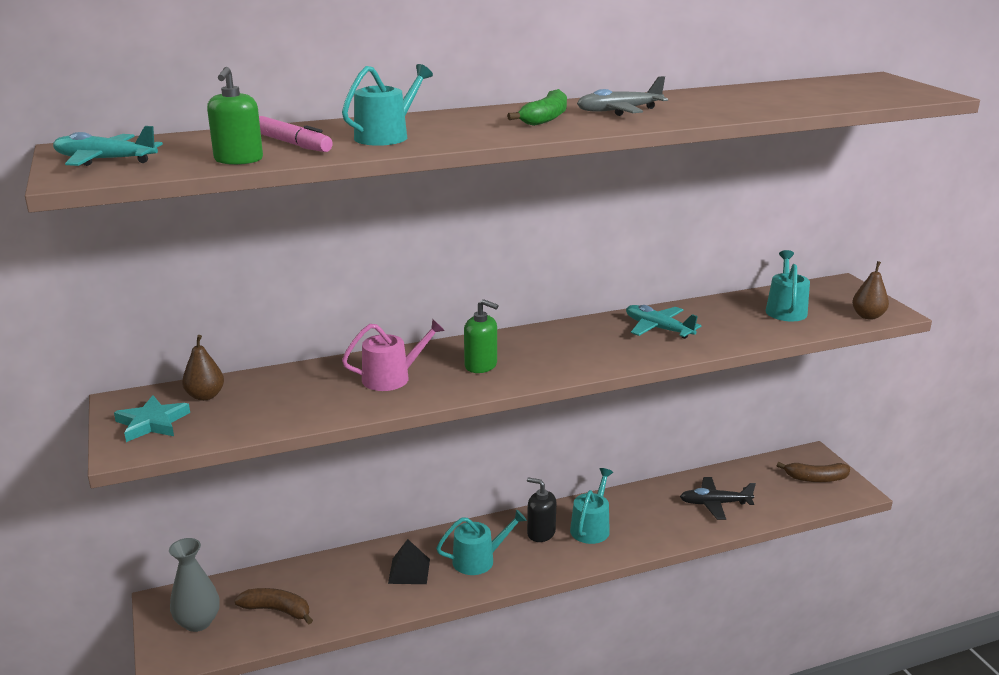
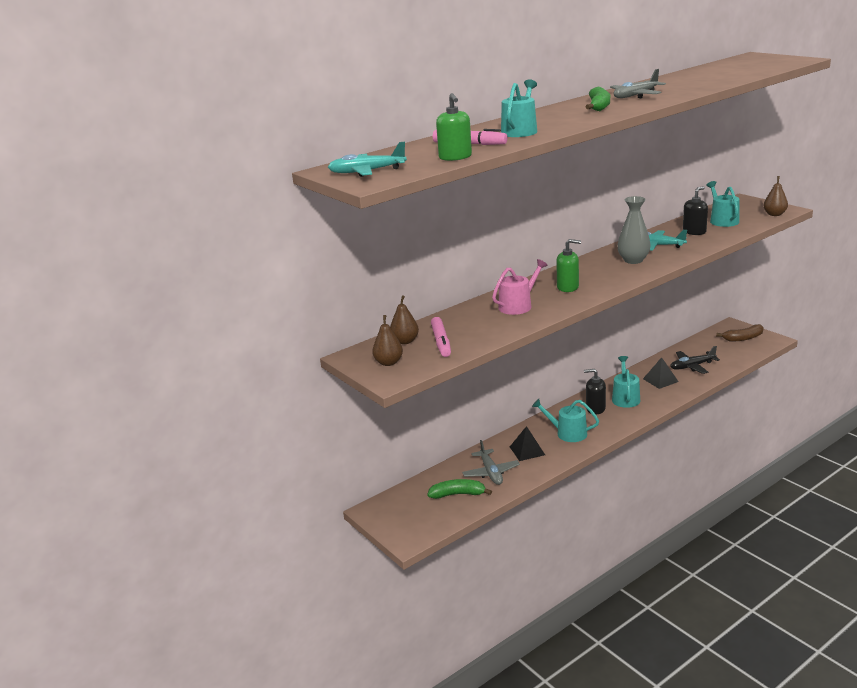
camera: 15 degrees left, 0 degrees up
(152, 423) = (388, 362): turquoise star -> brown pear
(198, 622) = (409, 515): grey vase -> grey vase (633, 260)
(244, 408) = (441, 342): none -> pink marker
(277, 610) = (458, 494): brown banana -> green banana
(340, 590) = (491, 473): none -> grey plane
(478, 560) = (567, 433): turquoise watering can -> turquoise watering can turned 120 degrees counterclockwise
(657, 513) = (660, 380): none -> black pyramid
(729, 319) = (694, 232): none -> black soap dispenser

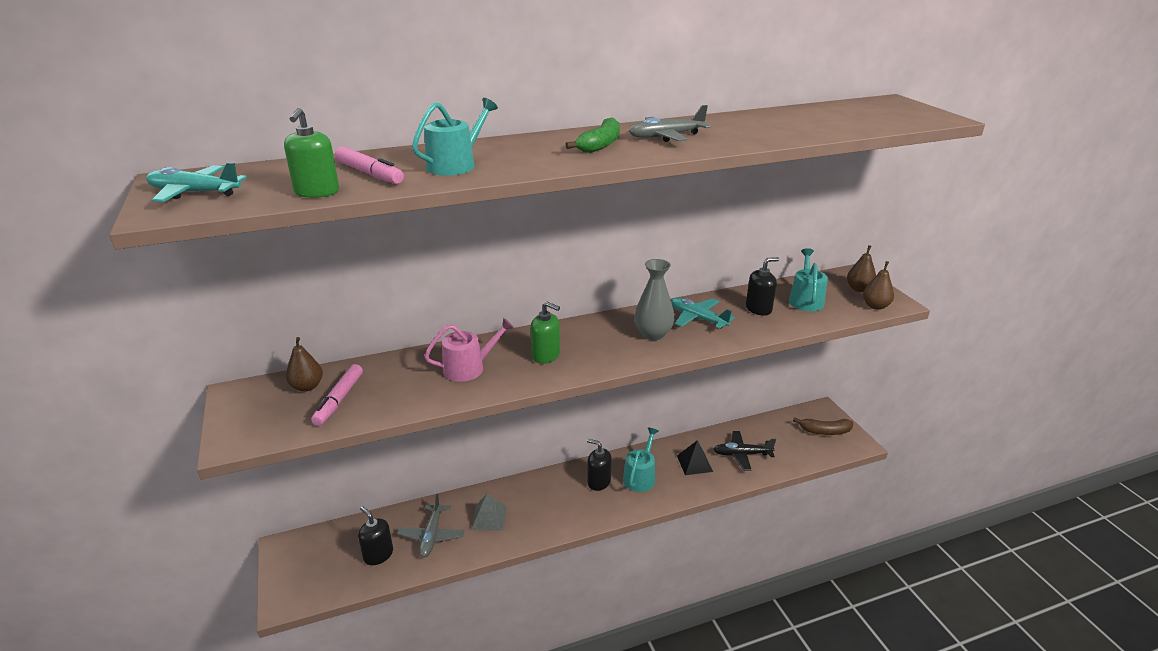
camera: 15 degrees right, 5 degrees up
(388, 362) = (258, 414): brown pear -> brown pear (859, 289)
(458, 494) = (378, 555): green banana -> black soap dispenser
(527, 450) = (489, 517): black pyramid -> grey pyramid
(567, 433) = (546, 507): turquoise watering can -> none

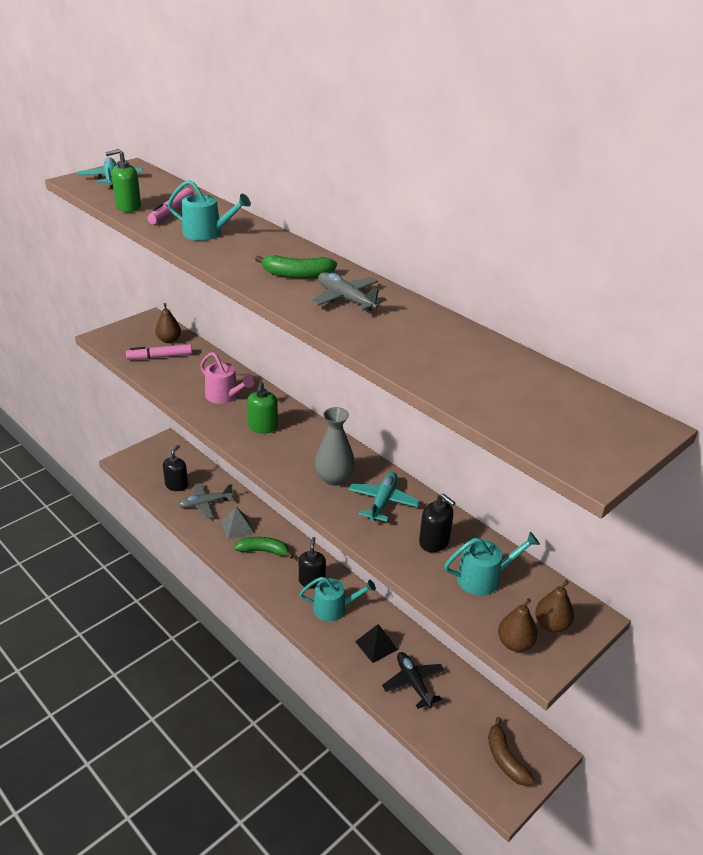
camera: 65 degrees right, 5 degrees up
(538, 505) = (264, 551): none -> green banana

